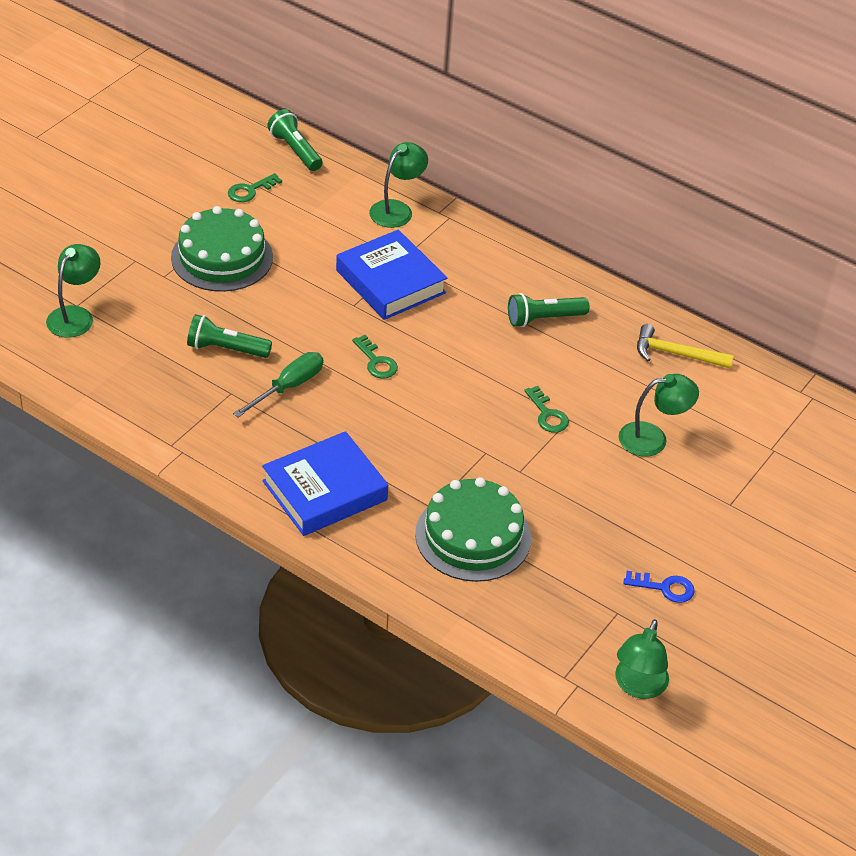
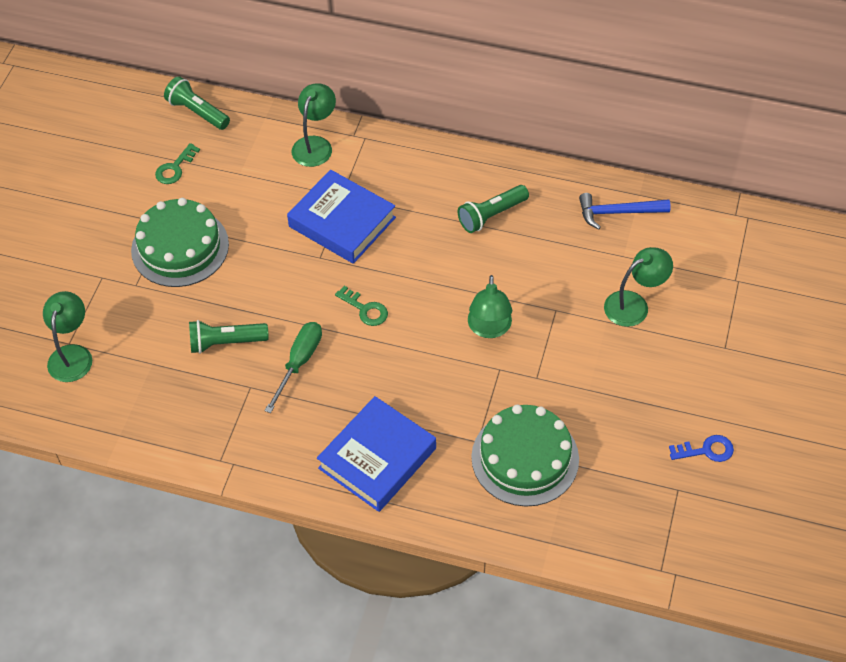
camera: 15 degrees left, 10 degrees up
(547, 414) = (536, 312): green key -> none
(638, 686) = (725, 556): green lamp -> green lamp (489, 329)
(676, 354) = (617, 212): yellow hammer -> blue hammer

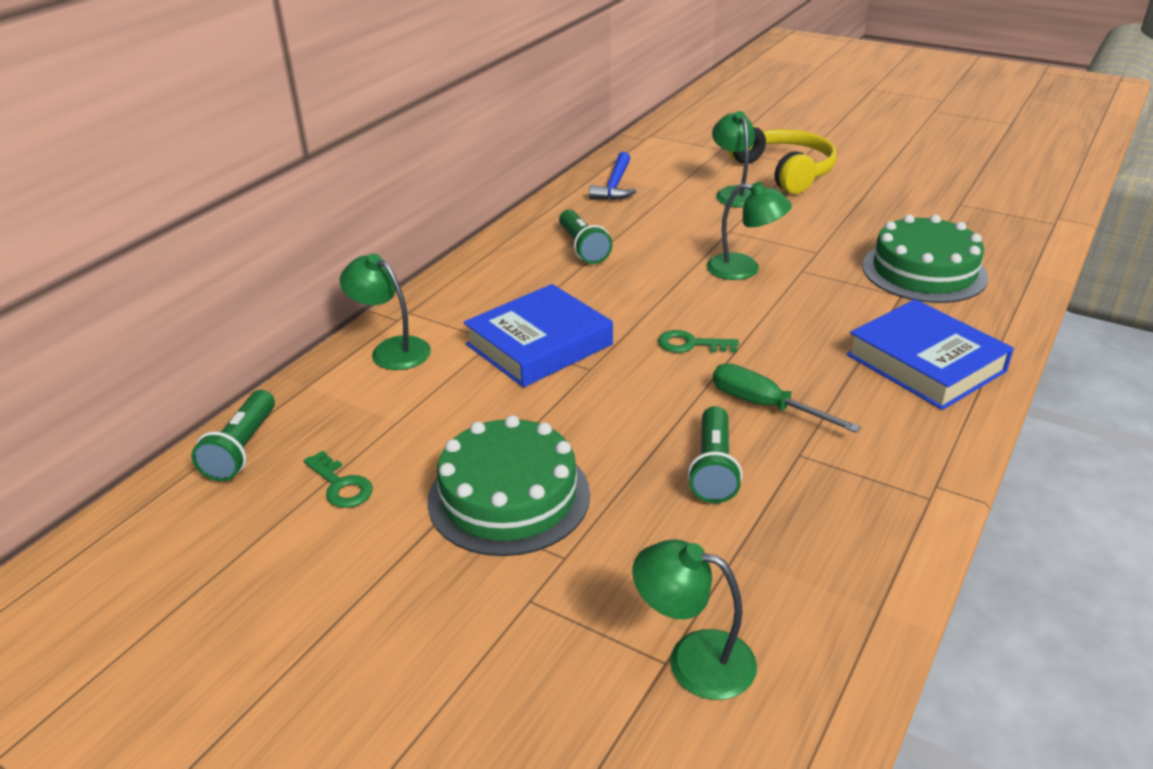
camera: 75 degrees left, 20 degrees down
(197, 112) = (242, 449): green flashlight -> green flashlight turned 45 degrees counterclockwise
(365, 309) = (690, 344): green key -> green key turned 135 degrees counterclockwise
(699, 338) = (784, 171): none -> yellow headphones
(706, 450) = (914, 186): blue key -> none

